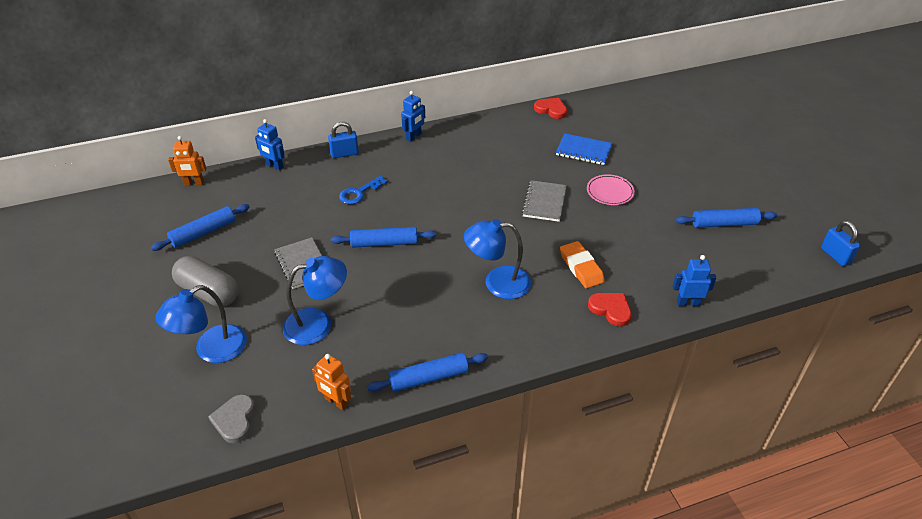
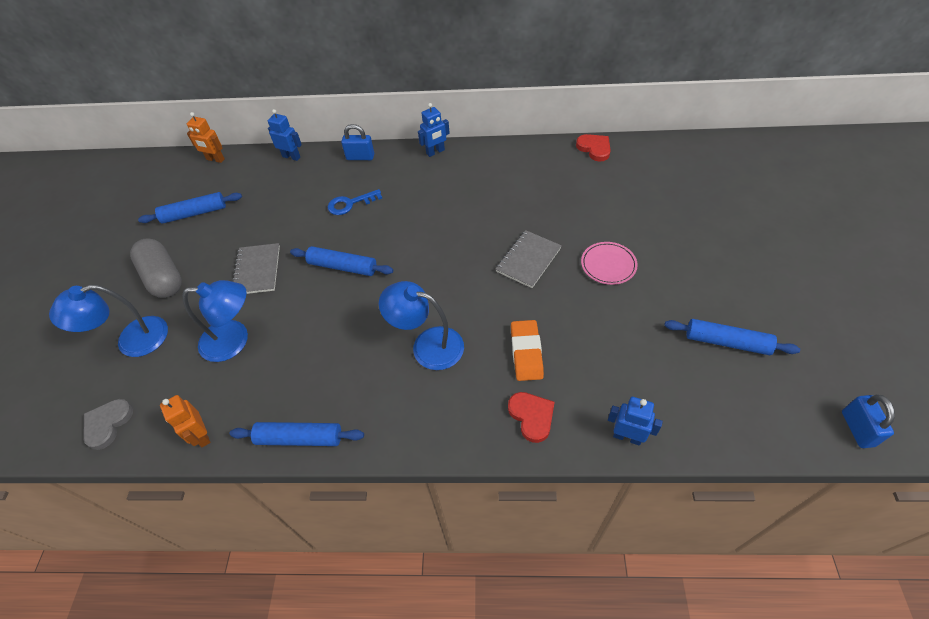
camera: 25 degrees right, 10 degrees up
(274, 166) = (291, 157): blue robot -> blue robot turned 150 degrees clockwise
(583, 151) = (604, 206): blue notebook -> none

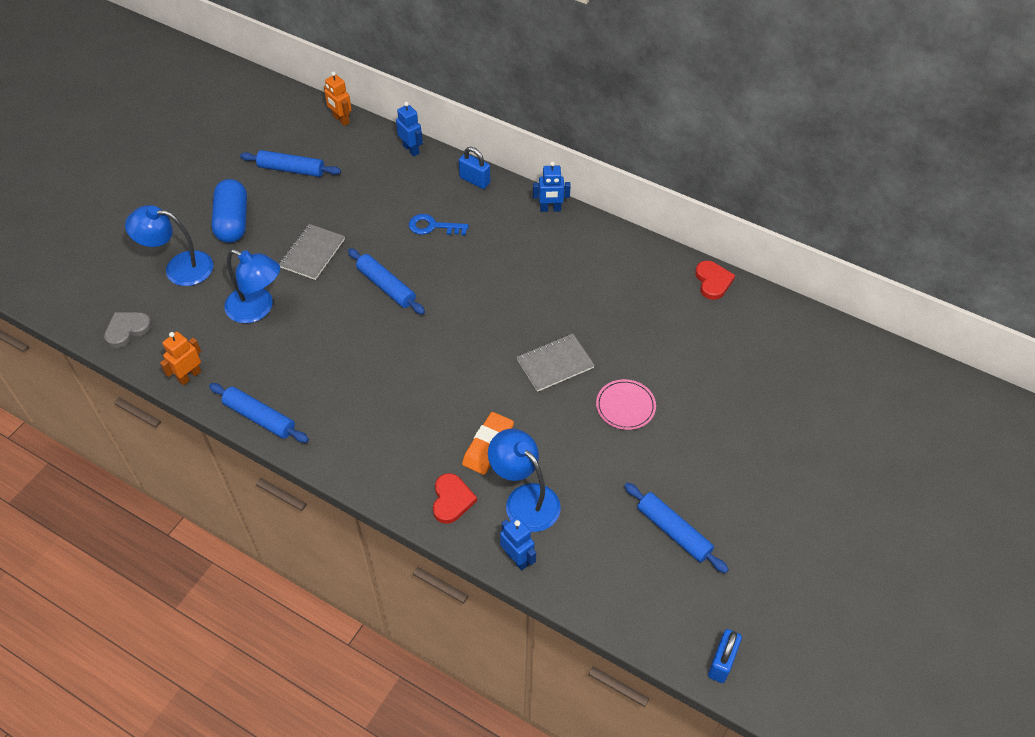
camera: 25 degrees right, 0 degrees up
(163, 277) = (233, 222): grey capsule -> blue capsule
(201, 435) = (189, 376): orange robot -> orange robot turned 45 degrees clockwise
(427, 345) = (409, 395): blue lamp -> blue lamp (524, 499)

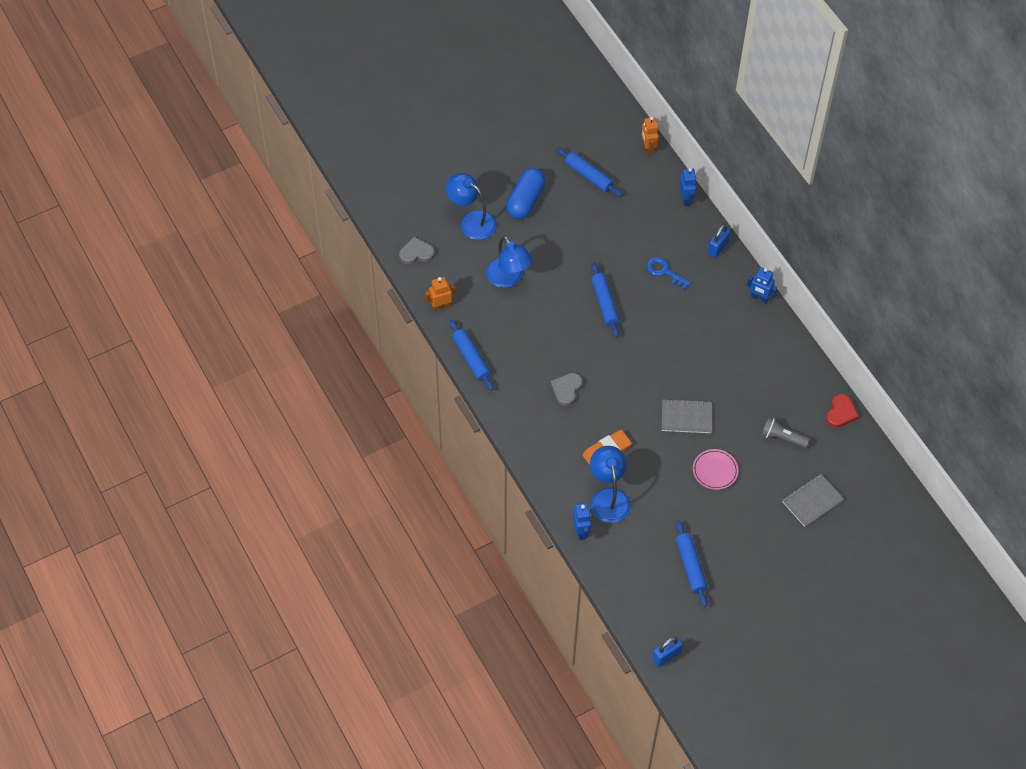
camera: 30 degrees right, 5 degrees up
(312, 253) = (567, 253): grey notebook -> grey notebook (812, 501)
(398, 398) = (566, 389): none -> grey heart
(452, 500) = (562, 474): red heart -> none
(474, 180) = (718, 248): blue padlock -> blue padlock turned 60 degrees clockwise
(672, 335) = (782, 437): none -> grey flashlight

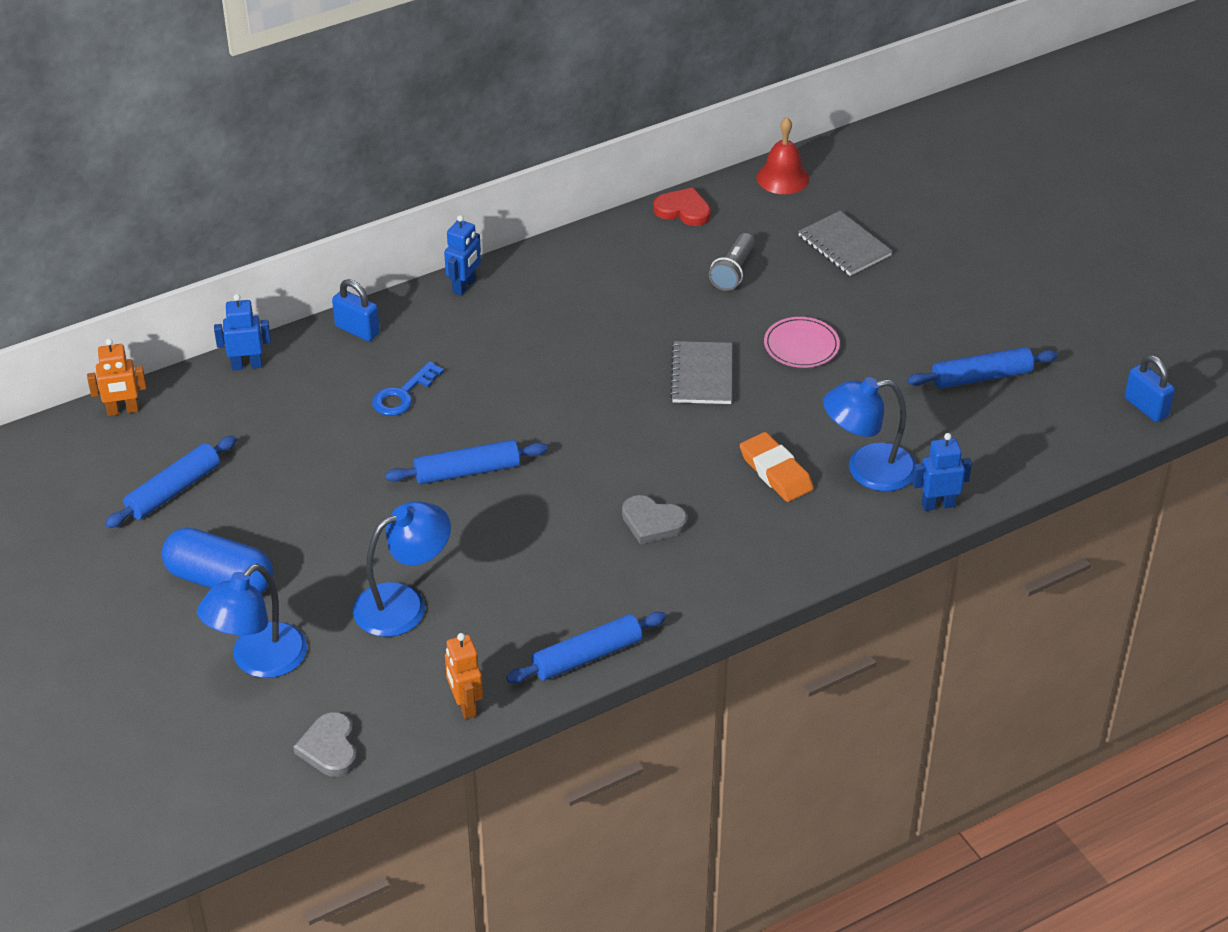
camera: 90 degrees left, 15 degrees down
(880, 470) = (782, 178): none -> red bell

